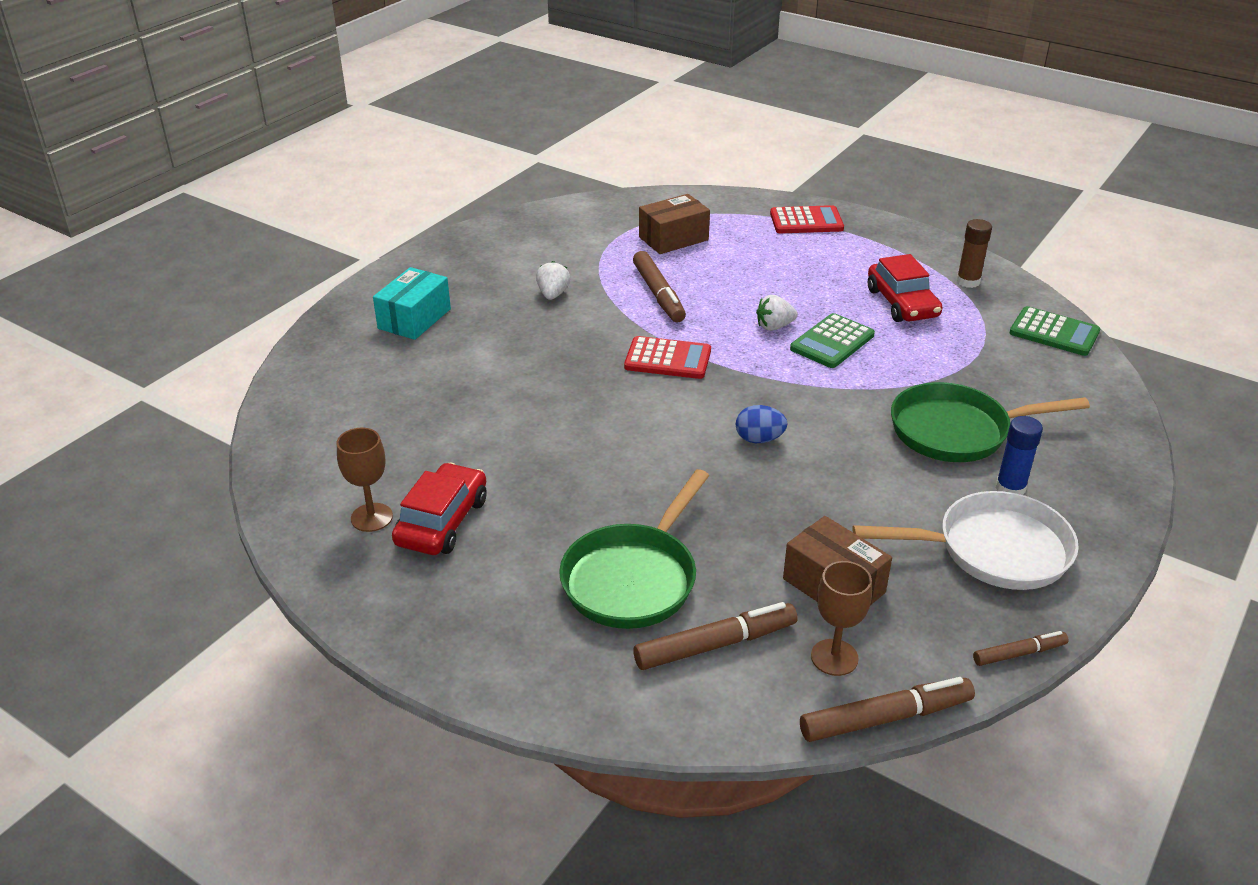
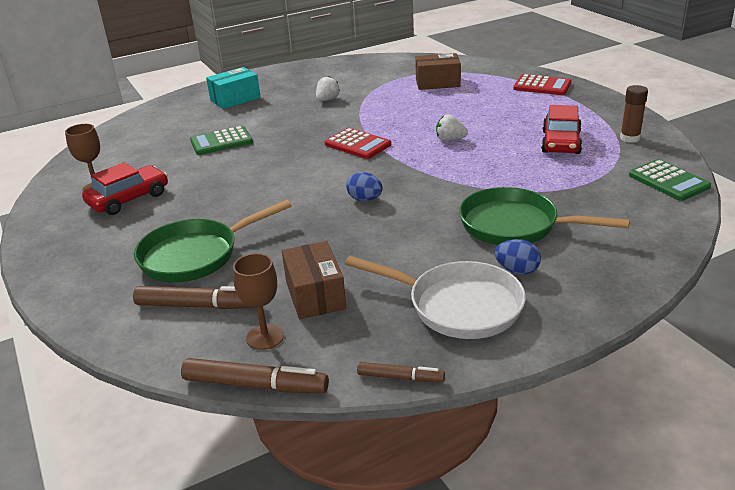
camera: 30 degrees right, 5 degrees down
(658, 294) = (393, 110): brown marker -> none
(832, 342) = (481, 155): green calculator -> green calculator (221, 142)
(1010, 488) = (517, 270): blue glue stick -> blue egg

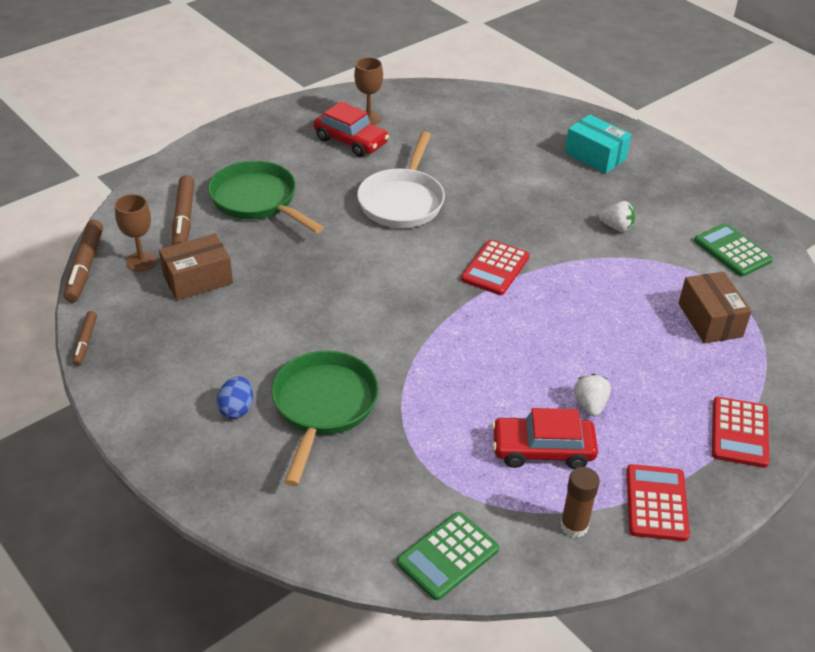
camera: 75 degrees right, 10 degrees up
(221, 142) = (480, 169): green calculator -> green calculator (732, 251)
(365, 199) = (367, 289): blue egg -> none
(450, 140) = (526, 344): white strawberry -> white strawberry (590, 405)
(458, 306) = (179, 370): white pan -> white pan (402, 201)
(605, 113) = (656, 503): none -> red calculator

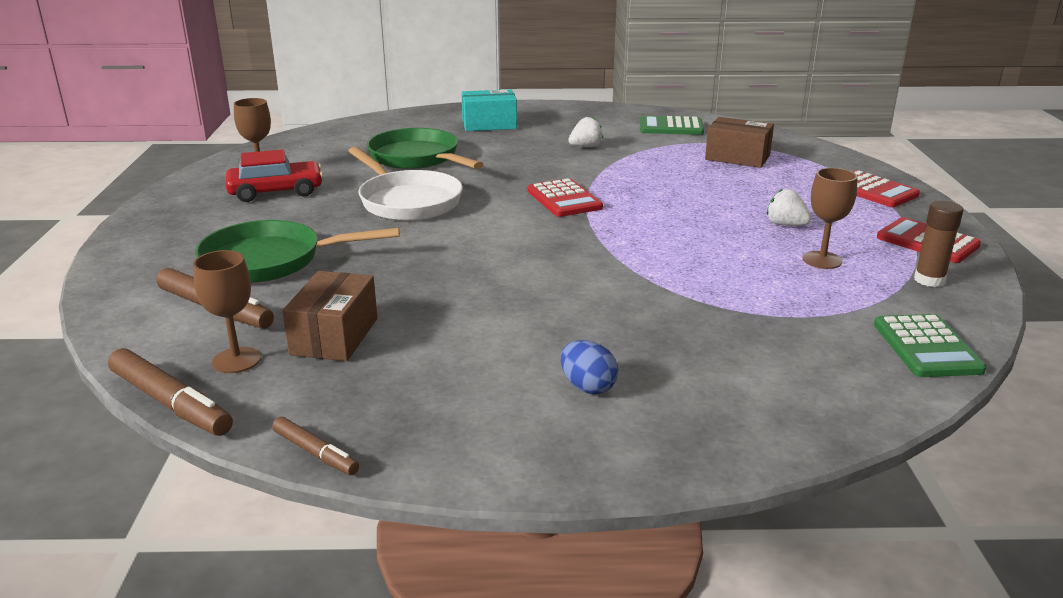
camera: 50 degrees left, 15 degrees down
(323, 407) = (646, 336): green pan -> green pan (417, 158)
(542, 450) = (822, 260): red car -> brown goblet

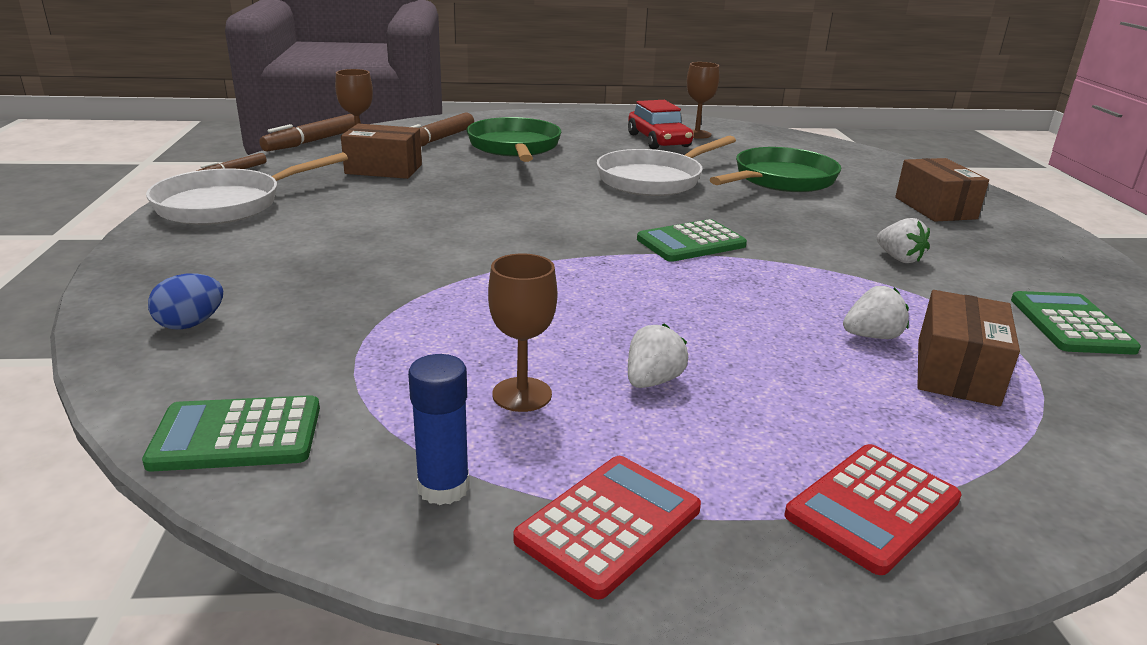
camera: 85 degrees right, 0 degrees up
(460, 433) = (227, 204): none -> white pan
(489, 124) = (935, 208): turquoise box -> brown box
(564, 199) = (691, 242): red calculator -> green calculator
(587, 387) = (263, 242): blue egg -> blue egg (191, 324)
(703, 168) = (872, 336): none -> white strawberry
(929, 280) = (443, 487): brown glue stick -> blue glue stick

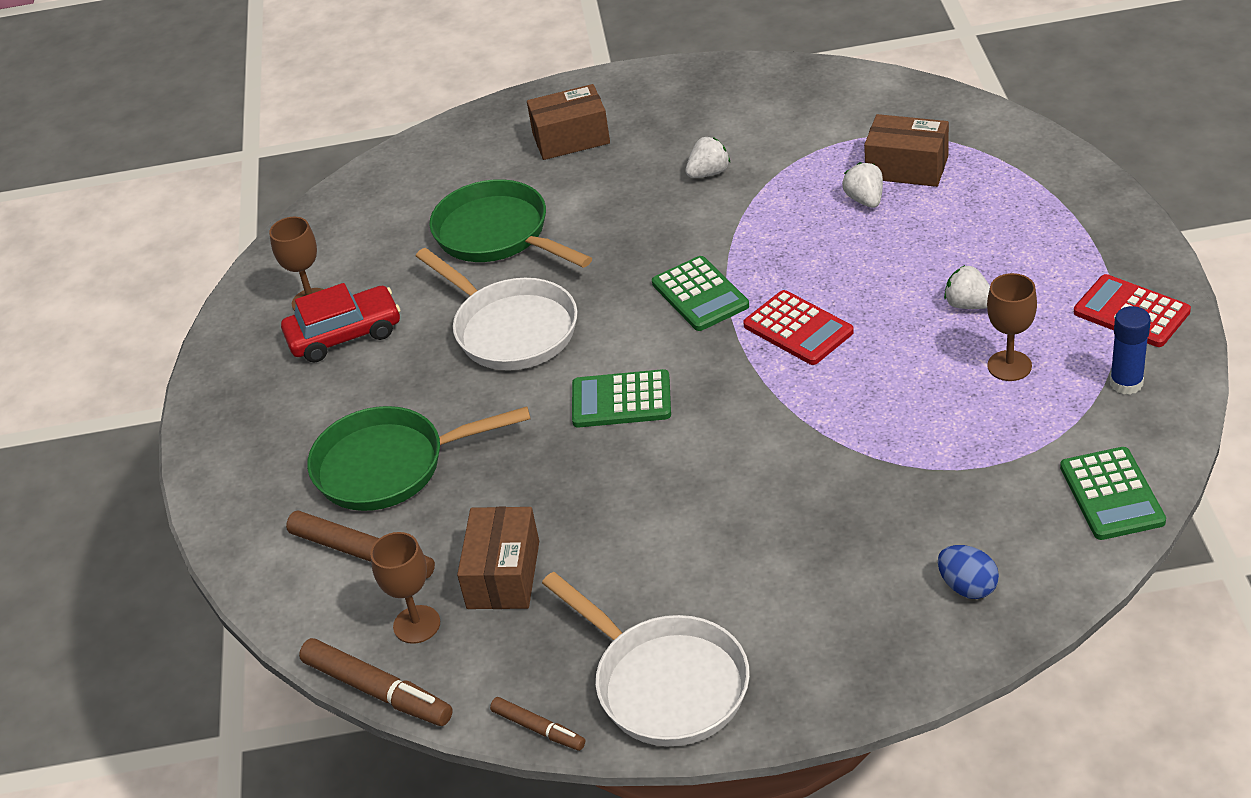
camera: 85 degrees left, 15 degrees up
(872, 507) = (1075, 216): red calculator -> red calculator (798, 329)
(1071, 324) = (815, 106): green calculator -> green calculator (621, 400)

